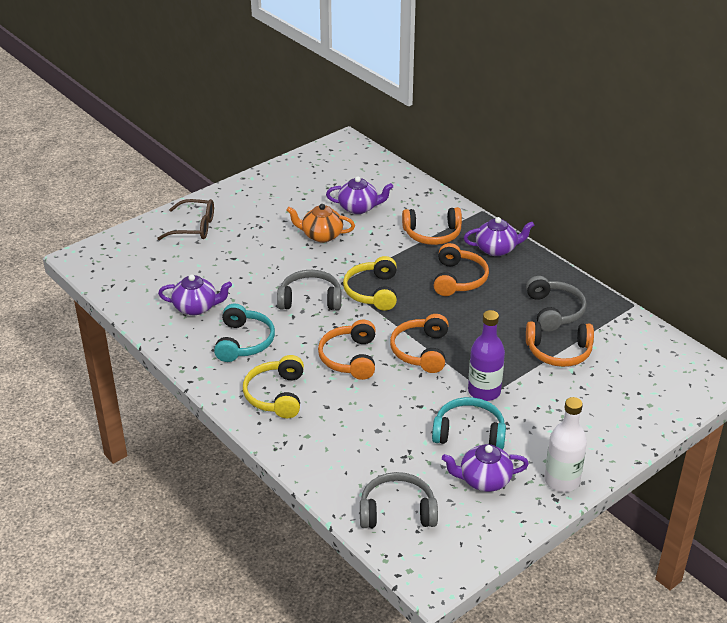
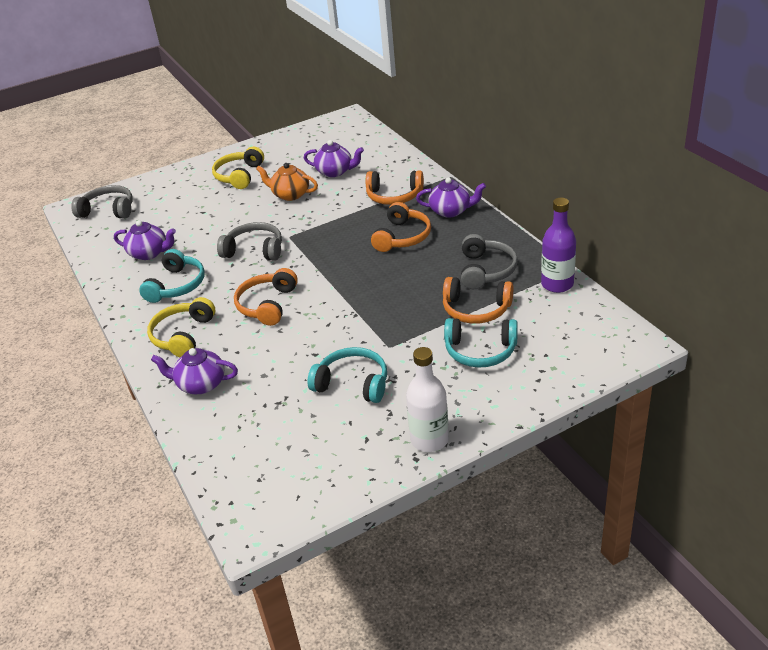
camera: 15 degrees right, 0 degrees up
(194, 227) = (181, 185): brown glasses -> none
(372, 292) = (315, 245): yellow headphones -> yellow headphones (239, 176)
(397, 511) = (247, 457): grey headphones -> grey headphones (108, 210)
(421, 351) = (338, 302): orange headphones -> none
(484, 391) = (384, 344): purple bottle -> purple bottle (557, 284)
(484, 480) = (348, 432): purple teapot -> purple teapot (200, 384)
(577, 393) = (480, 351): none -> turquoise headphones

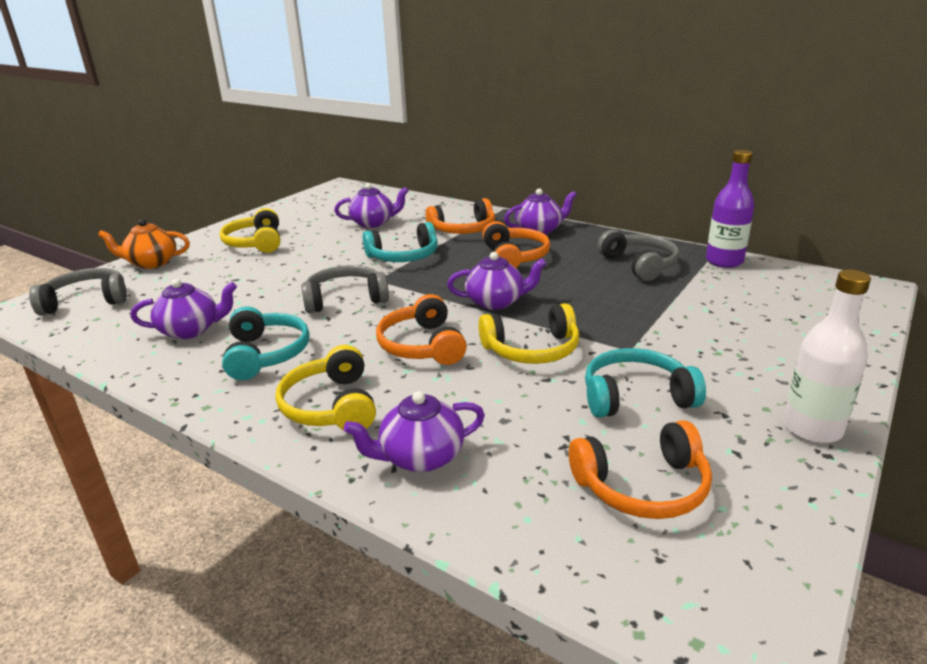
camera: 30 degrees left, 10 degrees down
(290, 194) = (339, 247): orange teapot -> orange teapot (151, 263)
(328, 328) = (532, 350): none -> yellow headphones
(346, 280) = (496, 302): none -> purple teapot
(476, 309) = (676, 296): orange headphones -> orange headphones (643, 487)
(480, 351) = (734, 329): turquoise headphones -> turquoise headphones (404, 256)

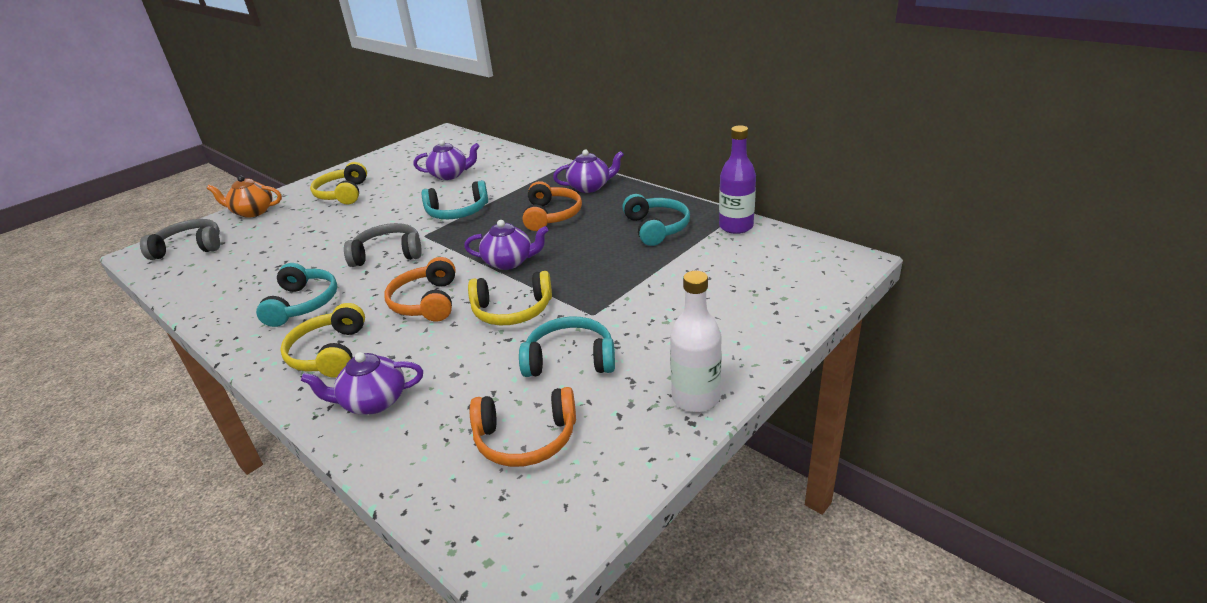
camera: 10 degrees right, 5 degrees up
(191, 330) = (256, 279): purple teapot -> none
(463, 230) = (524, 185): orange headphones -> none
(640, 265) = (656, 228): grey headphones -> turquoise headphones

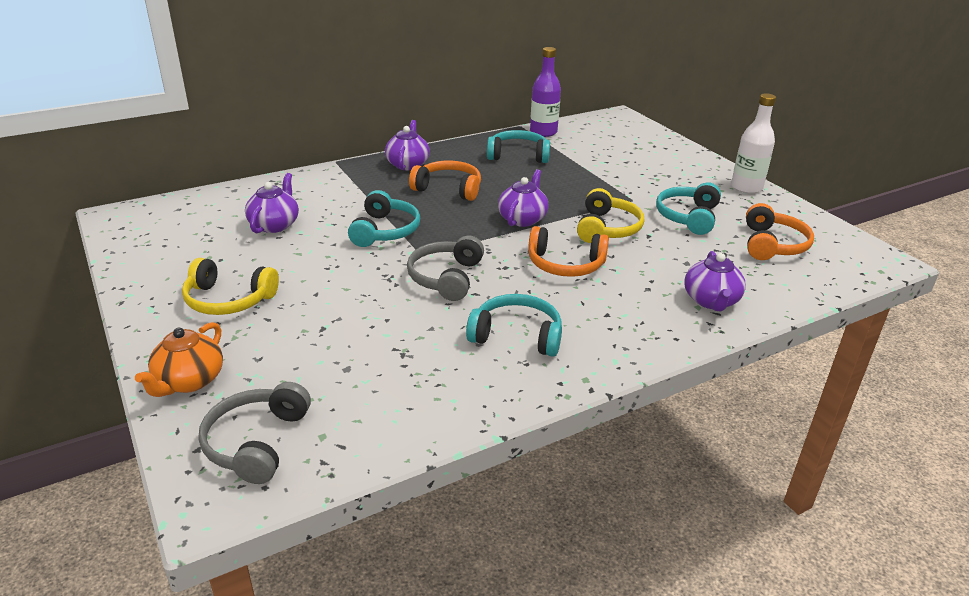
camera: 75 degrees left, 0 degrees up
(329, 353) = (626, 321): yellow headphones -> none

